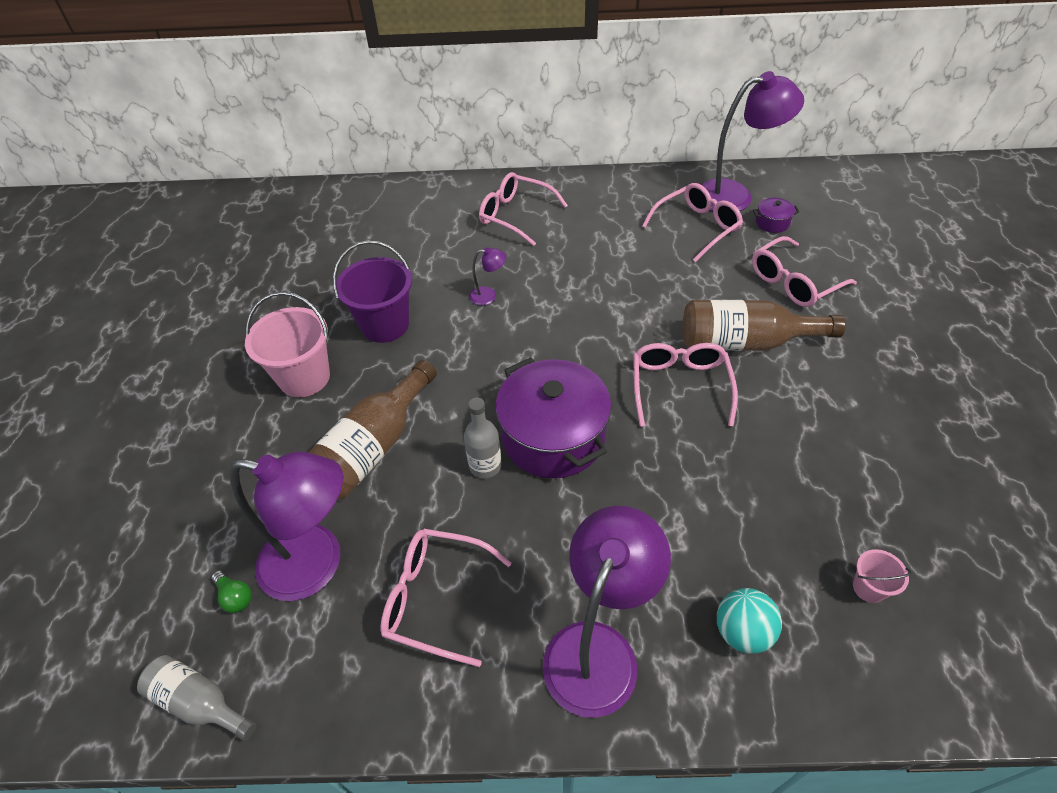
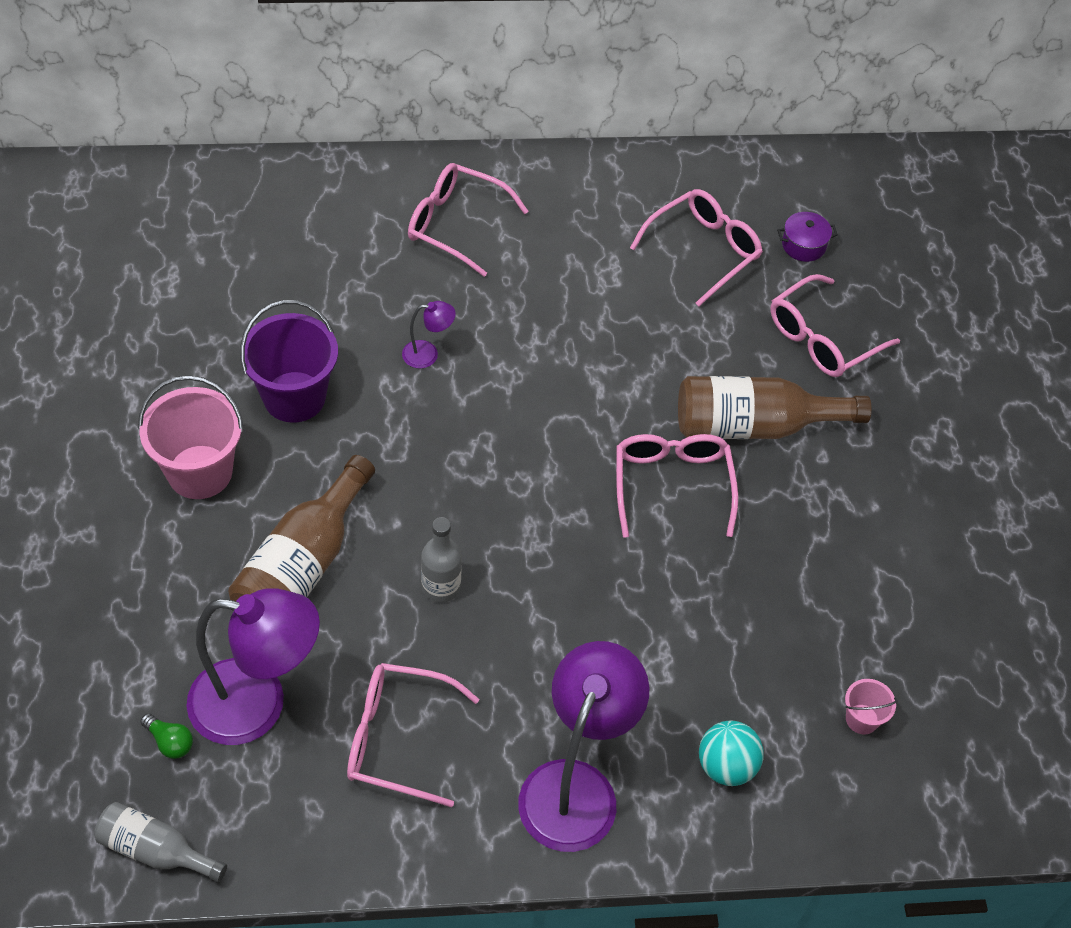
camera: 10 degrees left, 5 degrees up
(553, 436) = (520, 550): purple pot -> none
(734, 195) = (757, 198): purple lamp -> none

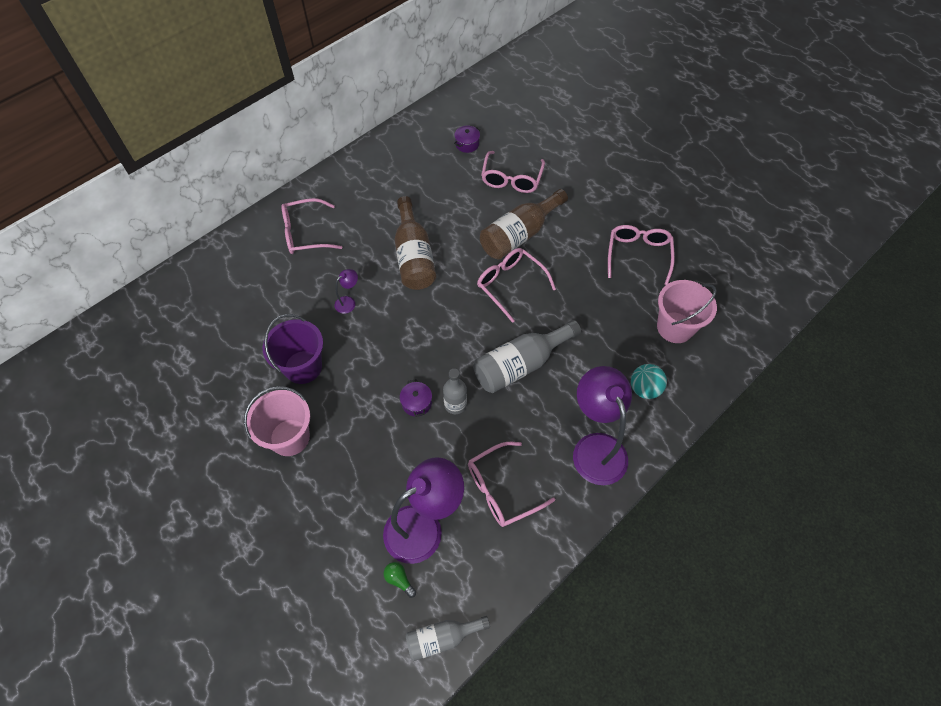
camera: 35 degrees left, 5 degrees up
(170, 742) = (399, 579): green light bulb -> green light bulb turned 135 degrees counterclockwise
(303, 565) = (382, 443): brown bottle -> brown bottle (414, 256)
(393, 547) = (417, 403): none -> purple pot
(579, 601) = (520, 365): none -> grey bottle
(704, 250) = (428, 173): pink glasses -> pink glasses (638, 255)
(862, 719) = (675, 327): pink bucket -> pink bucket, size x2.08

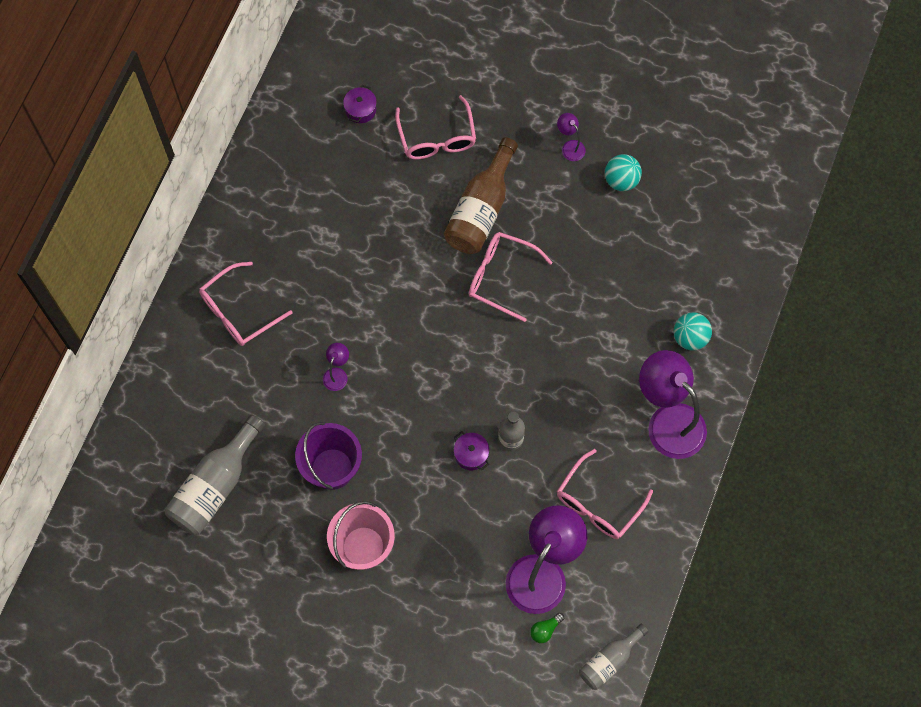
camera: 25 degrees left, 10 degrees up
(399, 579) = (545, 630): green light bulb -> green light bulb turned 60 degrees counterclockwise
(414, 256) = (378, 288): brown bottle -> none
(520, 365) = (555, 366): grey bottle -> grey bottle (215, 486)
(608, 219) = (570, 146): none -> purple lamp
(638, 255) = (621, 180): pink glasses -> turquoise ball
(675, 327) = (693, 253): pink bucket -> none

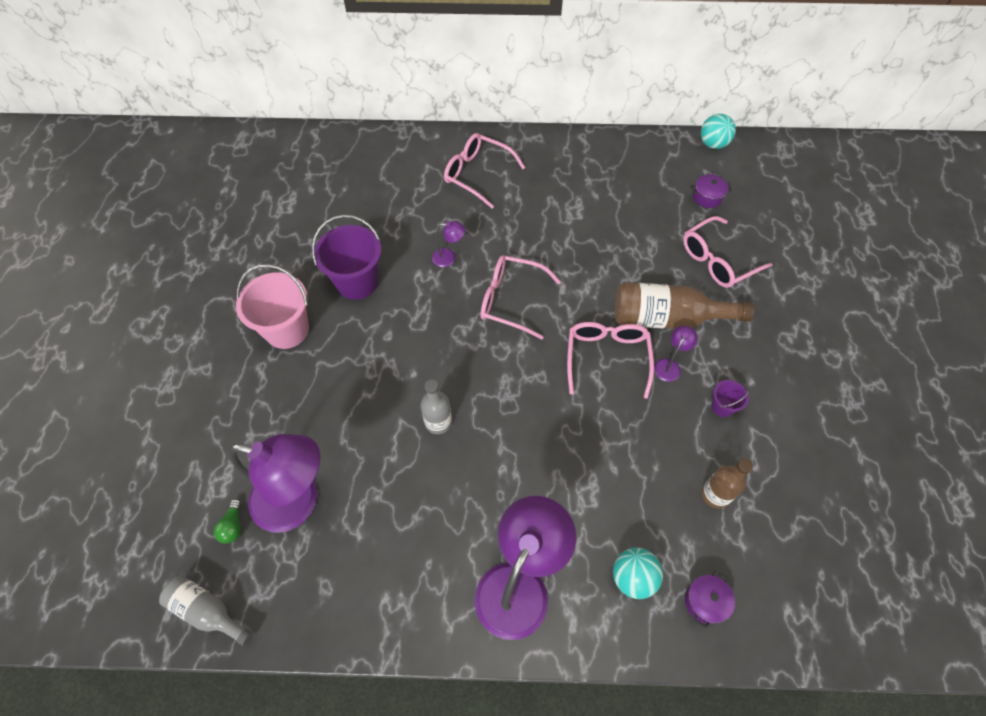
camera: 70 degrees right, 10 degrees down
(215, 486) = (316, 207): grey bottle -> none
(471, 454) = (409, 391): purple pot -> purple pot (705, 601)
(545, 630) = (233, 526): green light bulb -> green light bulb turned 120 degrees counterclockwise
(570, 146) = (782, 375): purple lamp -> purple lamp (669, 365)
(580, 207) = (722, 407): none -> purple bucket
(598, 504) = (393, 536): pink glasses -> pink glasses (511, 300)
(621, 180) = (777, 438): turquoise ball -> turquoise ball (713, 144)
(649, 249) = (715, 494): none -> brown bottle

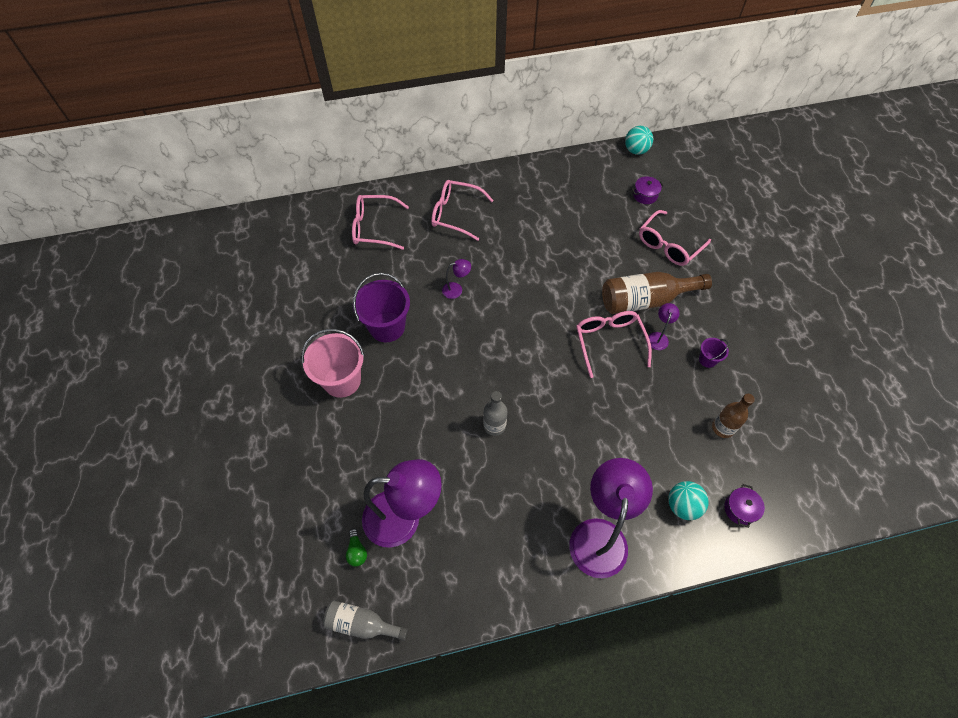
camera: 15 degrees left, 0 degrees up
(511, 300) = (518, 313): pink glasses -> pink glasses (374, 227)

